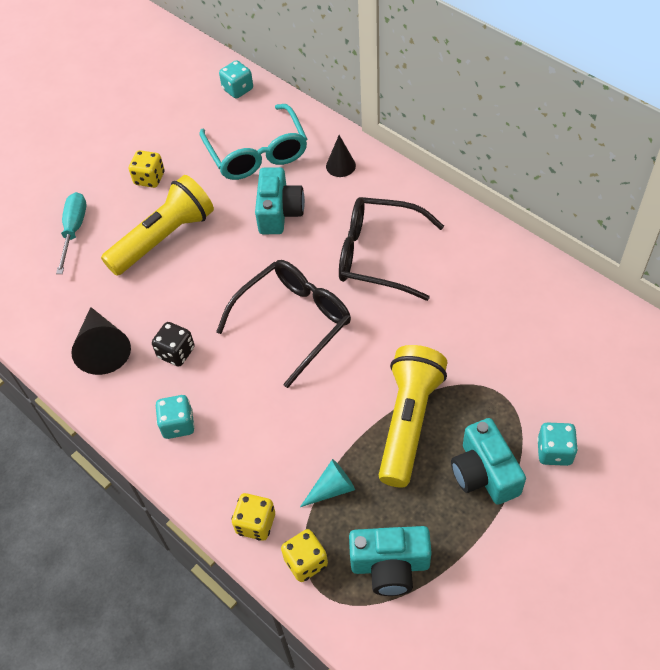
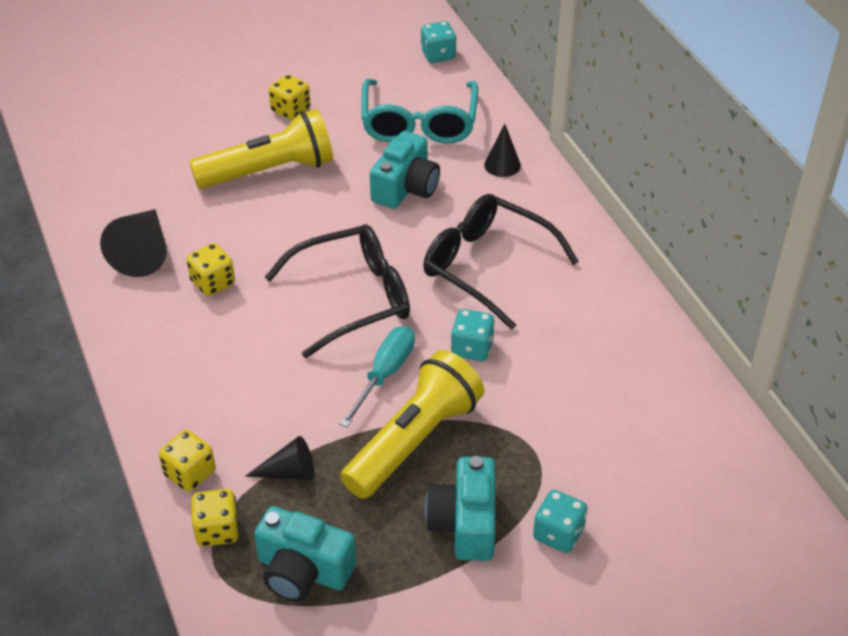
camera: 20 degrees right, 10 degrees down
(74, 230) = (184, 133): turquoise screwdriver -> turquoise screwdriver (385, 374)
(176, 352) = (213, 283): black dice -> yellow dice
(178, 424) = (171, 350): turquoise dice -> turquoise dice (472, 348)
(332, 488) = (289, 472): turquoise cone -> black cone

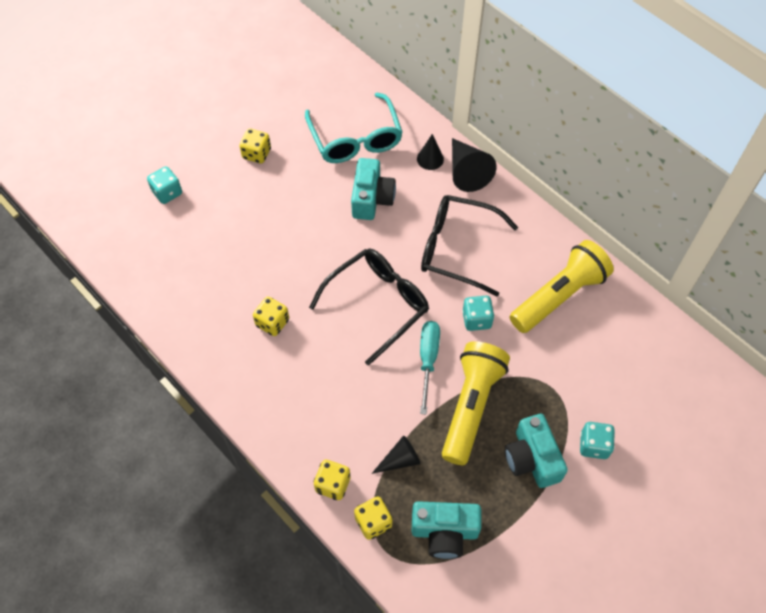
camera: 20 degrees left, 15 degrees up
(143, 252) = (208, 312): black cone -> black cone (466, 172)
(269, 171) = (267, 213): yellow flashlight -> yellow flashlight (559, 296)
(438, 55) = (341, 73): turquoise dice -> turquoise dice (167, 193)

